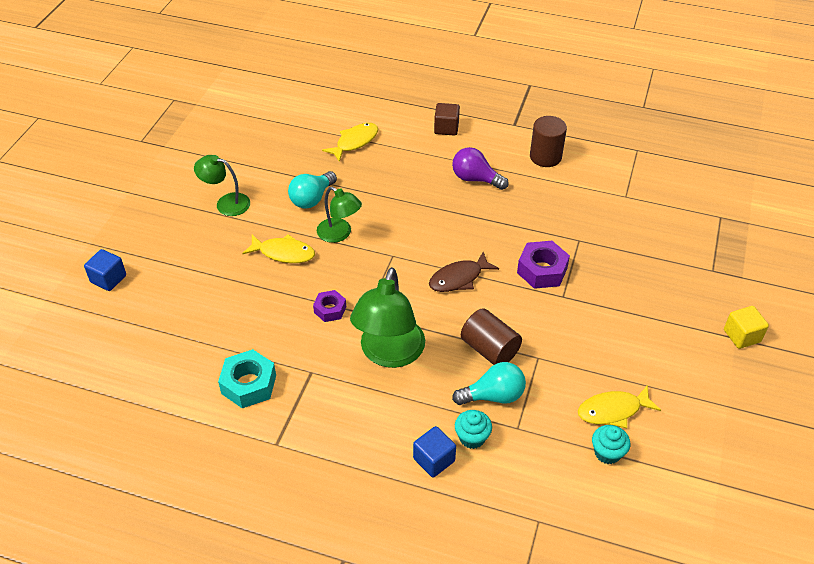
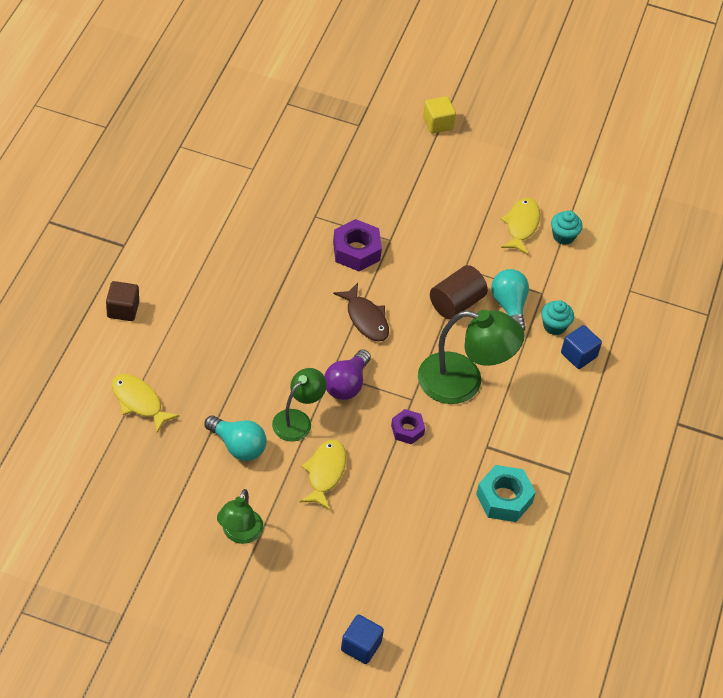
camera: 95 degrees left, 5 degrees up
(475, 179) = (216, 290): purple light bulb -> purple light bulb (346, 384)
(545, 157) = (184, 225): brown cylinder -> none
(613, 411) = (521, 225): yellow fish -> yellow fish turned 150 degrees counterclockwise

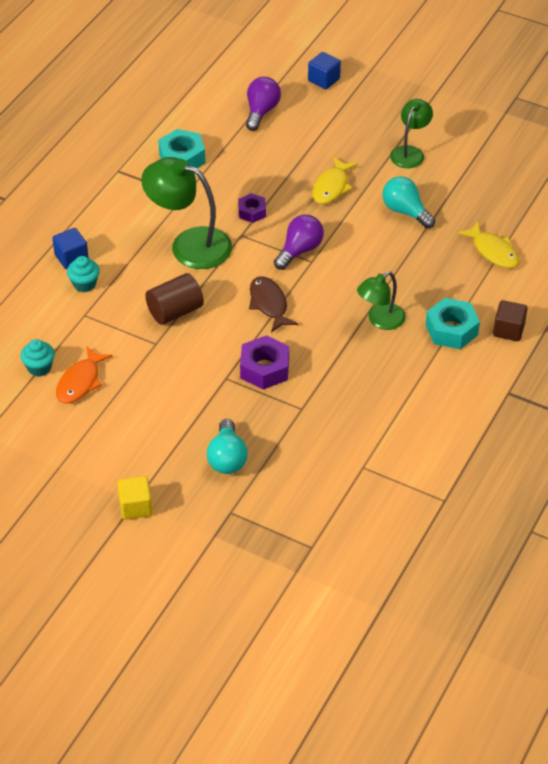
camera: 165 degrees left, 5 degrees down
(180, 305) = (451, 330): none -> turquoise nut
(297, 420) = (349, 227): green lamp -> green lamp (380, 320)
(428, 582) = (261, 112): none -> purple light bulb
(509, 306) = (122, 305): turquoise light bulb -> turquoise light bulb (227, 458)
(521, 225) = (80, 382): yellow fish -> orange fish

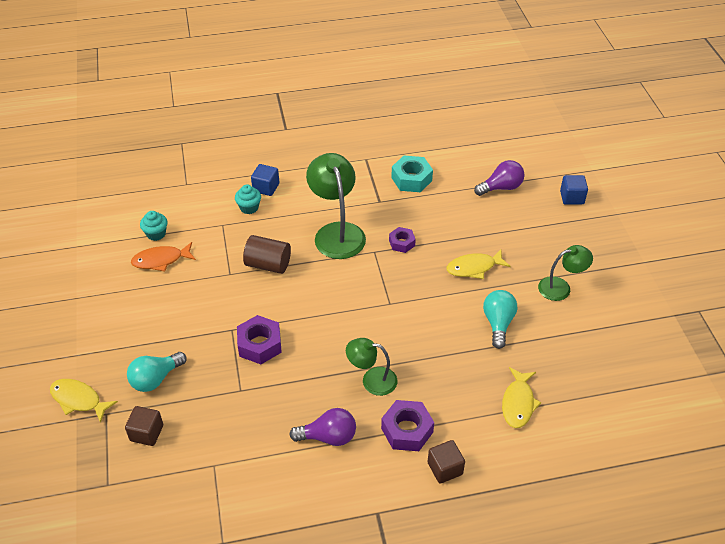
camera: 50 degrees right, 0 degrees up
(135, 507) = (71, 358): yellow cube -> none
(193, 524) = (78, 400): none -> yellow fish
(269, 304) = (324, 307): brown fish -> none
(283, 494) = (147, 433): none -> brown cube
(299, 251) = (392, 290): purple light bulb -> purple light bulb (328, 437)
(451, 330) = (407, 430): turquoise nut -> purple nut

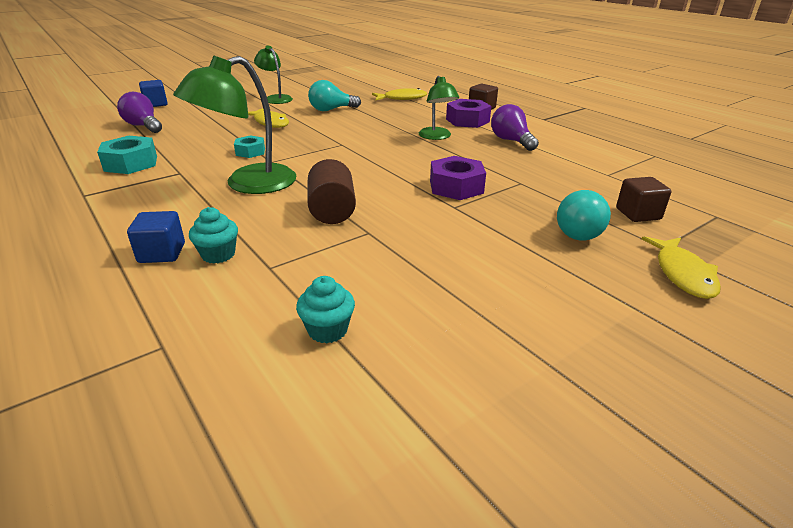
camera: 115 degrees left, 15 degrees down
(155, 379) = (576, 231): turquoise light bulb -> turquoise light bulb turned 75 degrees clockwise
(161, 260) = (387, 300): orange fish -> none
(402, 243) = (250, 152): purple nut -> turquoise nut

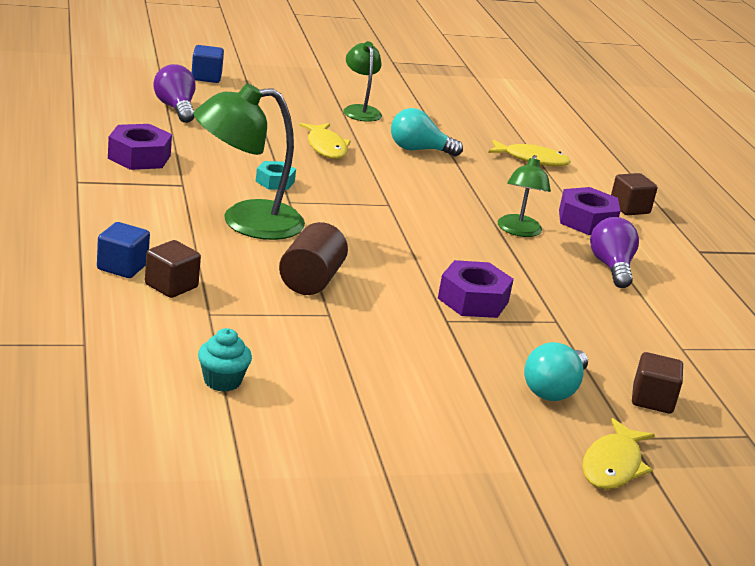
camera: 20 degrees right, 5 degrees down
(131, 163) = (139, 157): turquoise nut -> purple nut
(218, 254) = (171, 286): turquoise cupcake -> brown cube

